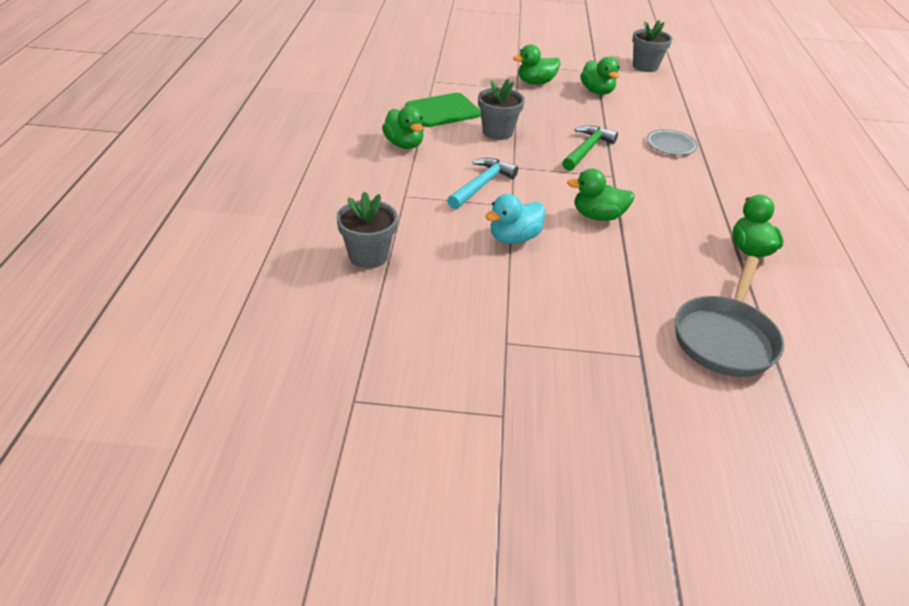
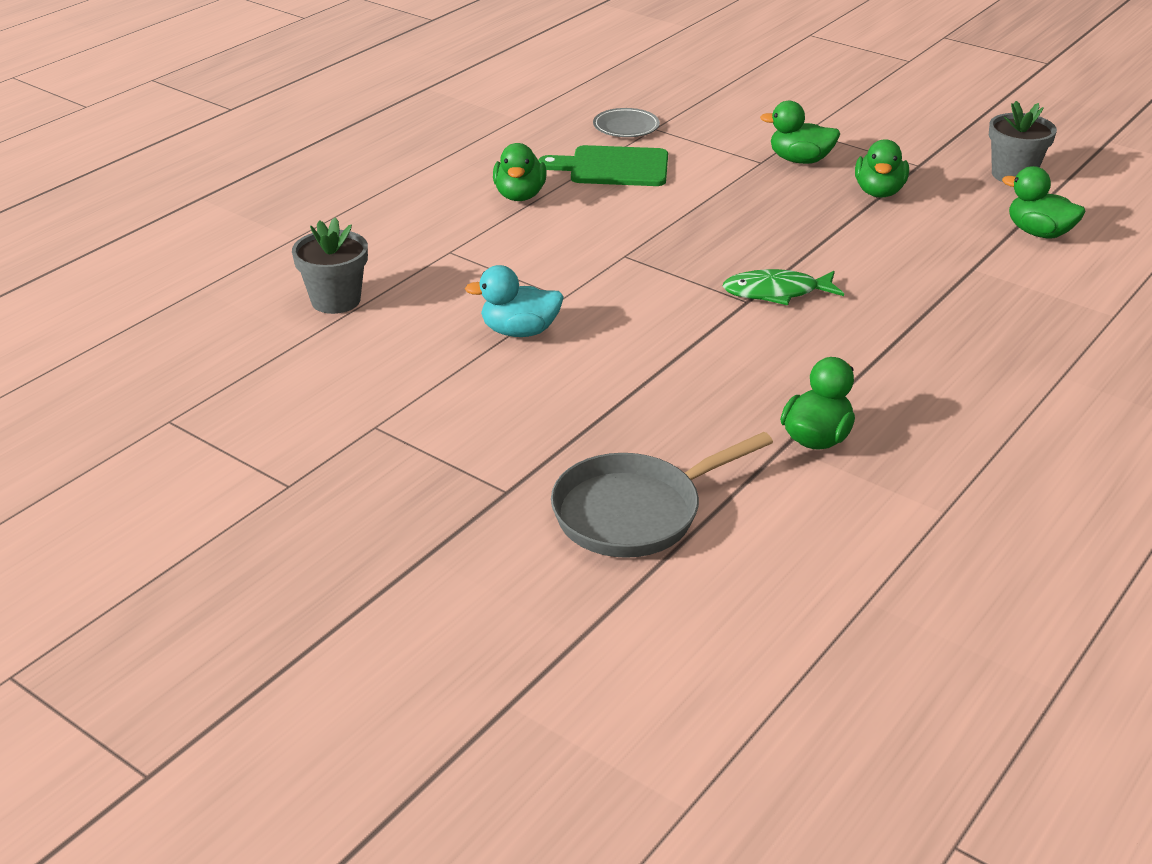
camera: 35 degrees right, 5 degrees down
(481, 185) = (556, 265): turquoise hammer -> none
(497, 132) = (659, 210): grey flower pot -> none
(586, 150) = (755, 261): green hammer -> none
(597, 216) = (658, 339): green duck -> green duck (1039, 233)
(621, 166) = (776, 292): none -> green fish
(670, 145) = (892, 287): grey plate -> grey plate (626, 127)

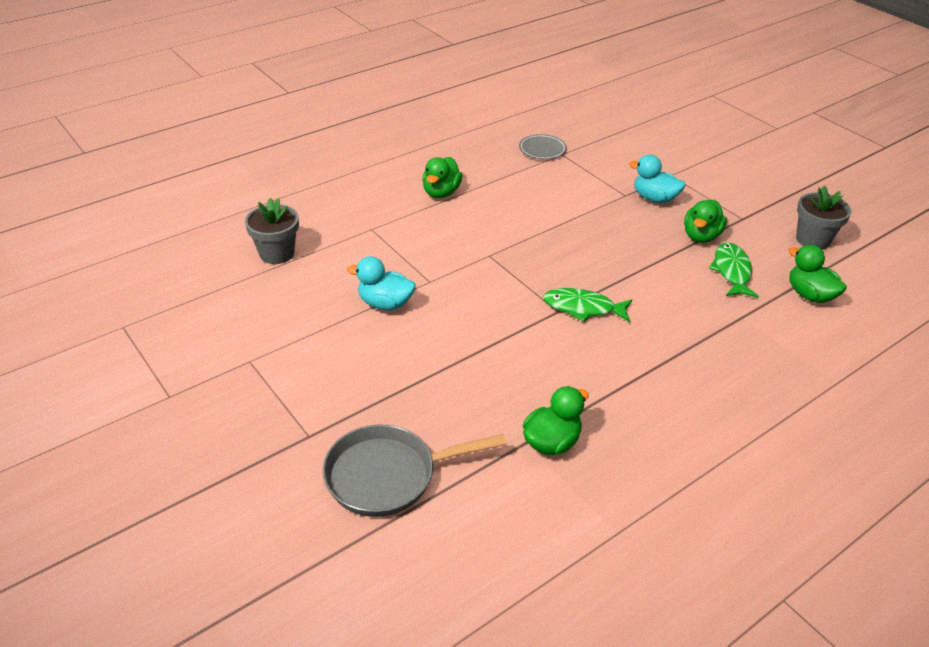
camera: 15 degrees right, 5 degrees up
(613, 167) = (517, 181): green cutting board -> none
(800, 160) = (654, 198): green duck -> turquoise duck
(935, 223) = (732, 271): none -> green fish

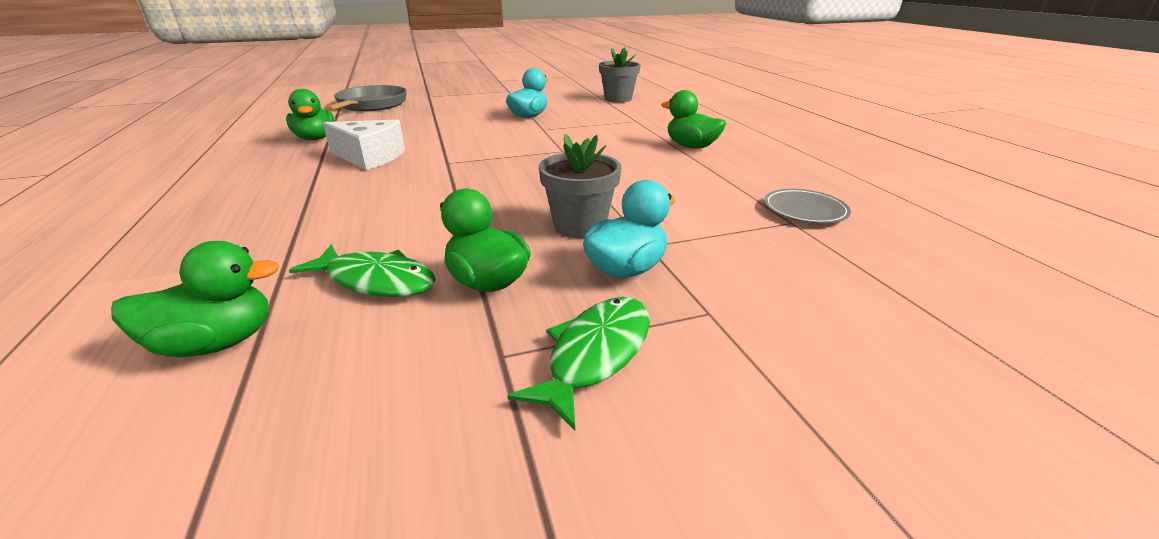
camera: 110 degrees right, 10 degrees down
(577, 365) = (370, 157): none -> white cheese
(583, 308) = (436, 172): green fish -> green fish (595, 355)
(813, 240) = (328, 447): grey flower pot -> grey flower pot (580, 226)

